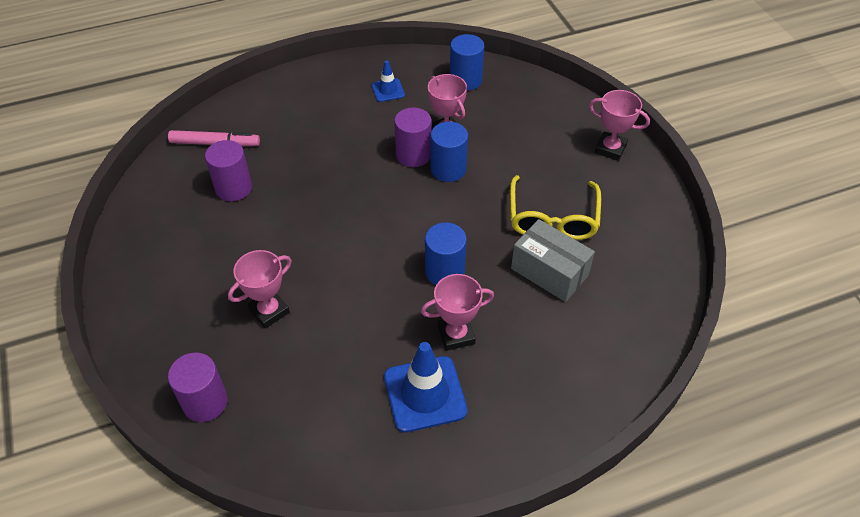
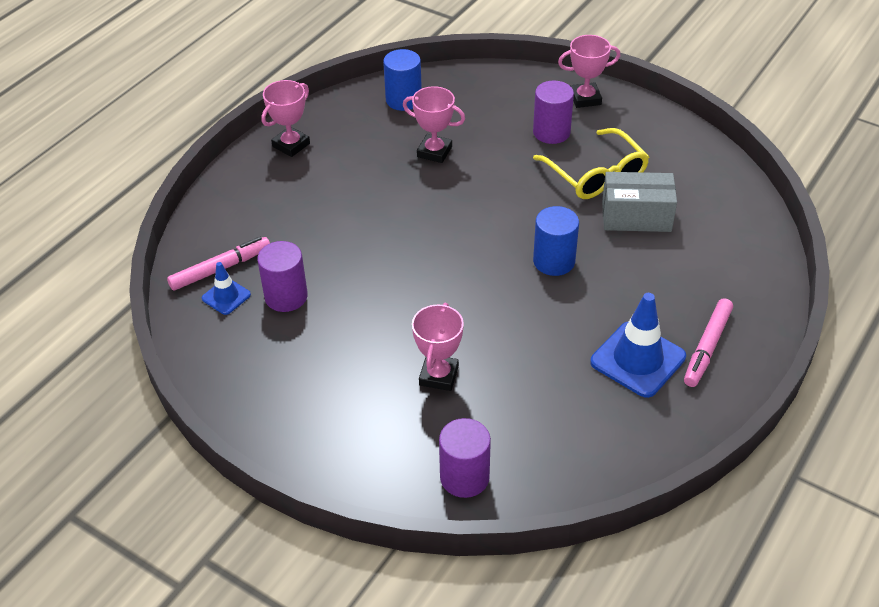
camera: 35 degrees left, 5 degrees down
(388, 90) = (341, 141): blue traffic cone -> blue traffic cone (226, 296)
(413, 155) = (425, 184): purple cylinder -> purple cylinder (551, 132)
(448, 169) = (469, 180): blue cylinder -> none
(456, 335) = (614, 303): pink trophy -> pink trophy (291, 145)
(491, 420) = (707, 347): none -> pink marker

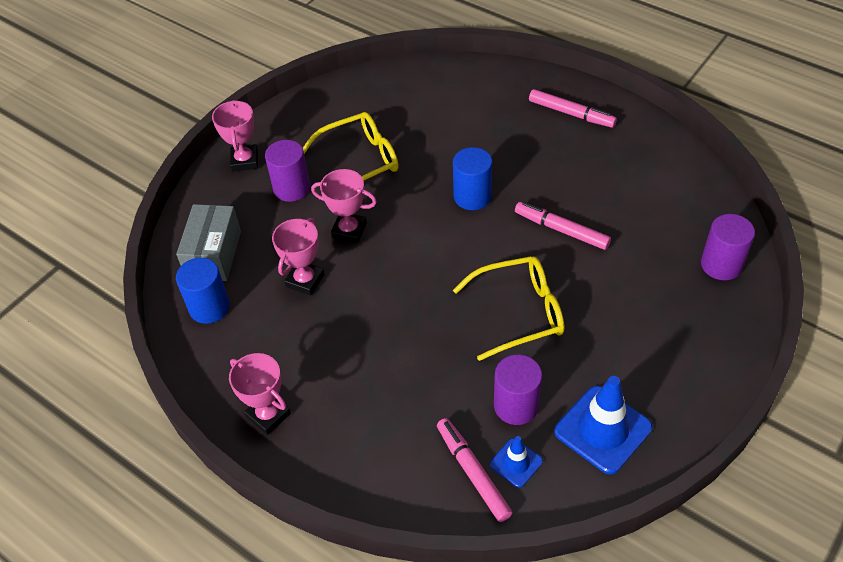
camera: 85 degrees left, 5 degrees up
(395, 298) = (519, 312): none -> yellow glasses
(438, 376) = (613, 280): pink trophy -> pink trophy (349, 230)
(510, 334) = (561, 230): none -> pink marker
(636, 216) = (418, 140): grey box -> grey box (214, 254)
(638, 359) = (586, 153): blue traffic cone -> blue traffic cone (603, 429)

